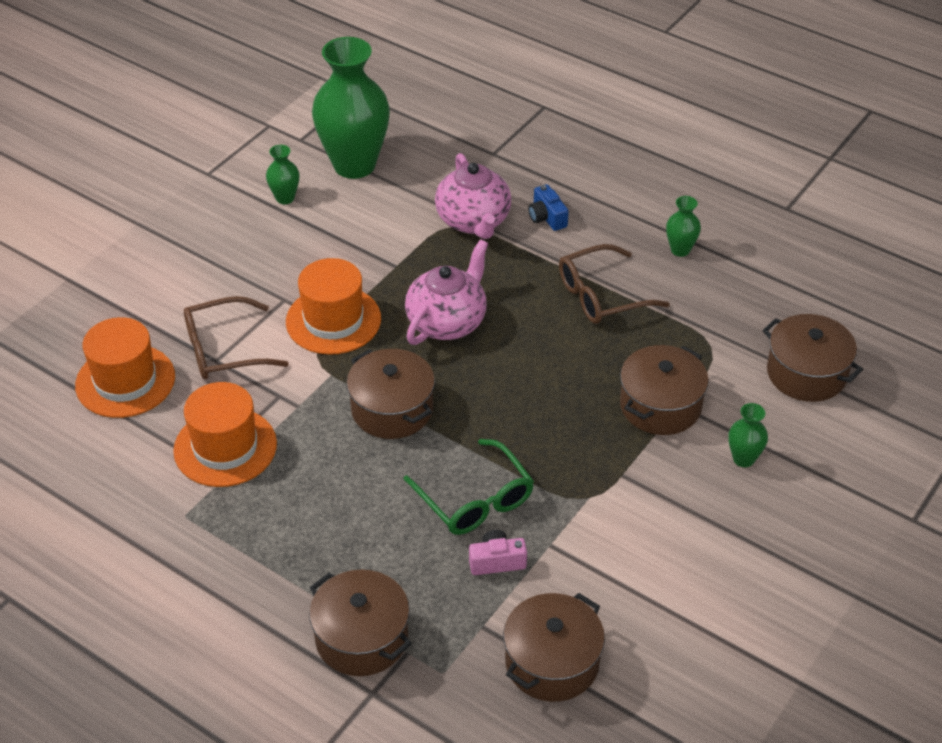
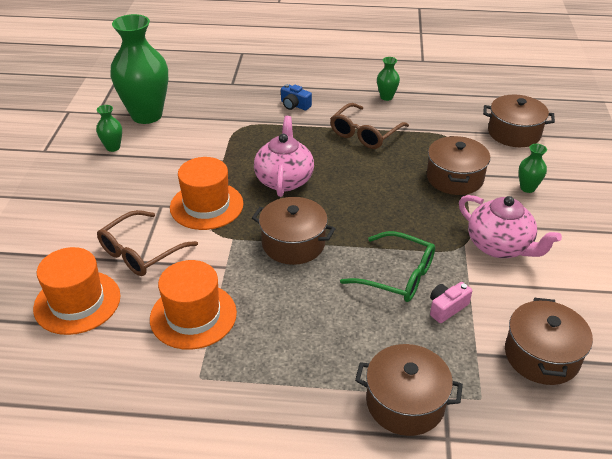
camera: 30 degrees left, 5 degrees down
(473, 221) = (251, 121): pink teapot -> pink teapot (500, 246)

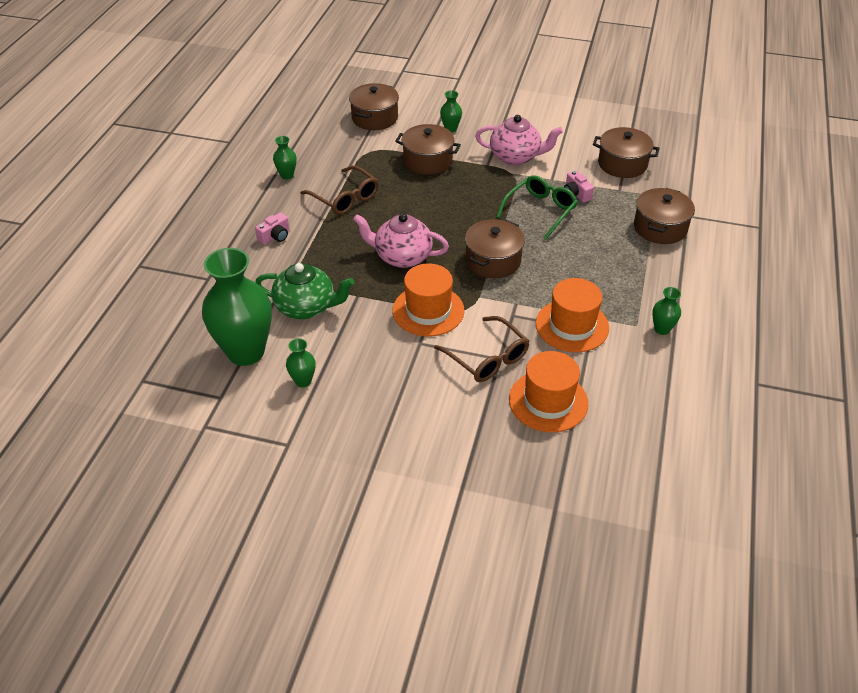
camera: 80 degrees left, 5 degrees up
(193, 404) = (662, 329): none -> green vase
(203, 135) = (306, 307): none -> green teapot
(294, 105) = (275, 236): blue camera -> pink camera
(500, 246) = (516, 157): pink teapot -> pink teapot turned 45 degrees clockwise

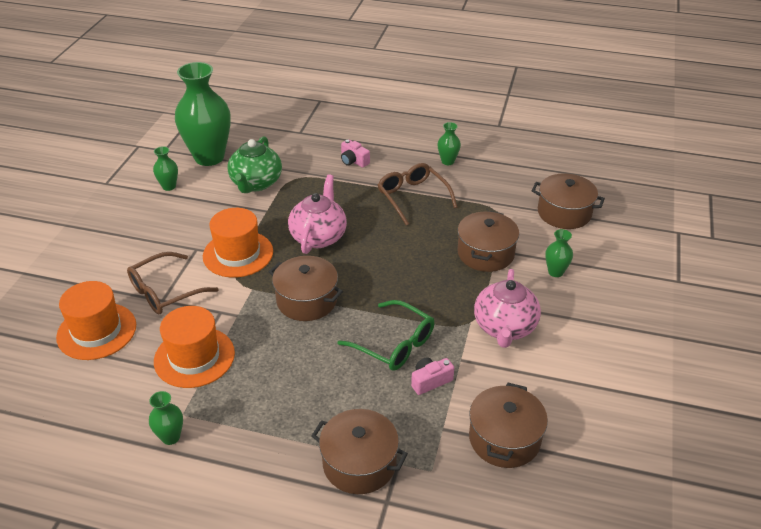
camera: 90 degrees right, 5 degrees down
(344, 198) = (413, 198): brown glasses -> brown glasses turned 105 degrees clockwise

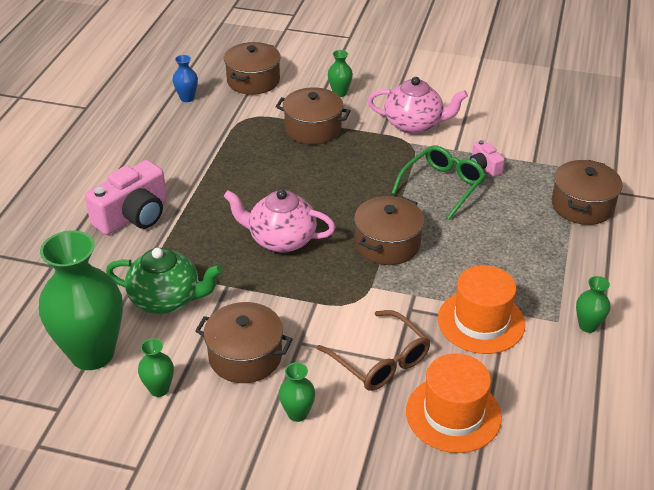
camera: 90 degrees left, 0 degrees up
(238, 254) = (310, 303): orange hat -> none
(353, 161) = (133, 216): pink camera -> pink camera, size x2.00
(413, 198) = (216, 171): brown glasses -> none
(447, 161) = (150, 145): green vase -> green vase (297, 413)
(504, 439) = (537, 132): brown pot -> brown pot (245, 356)
(524, 175) = (187, 98): none -> blue vase

